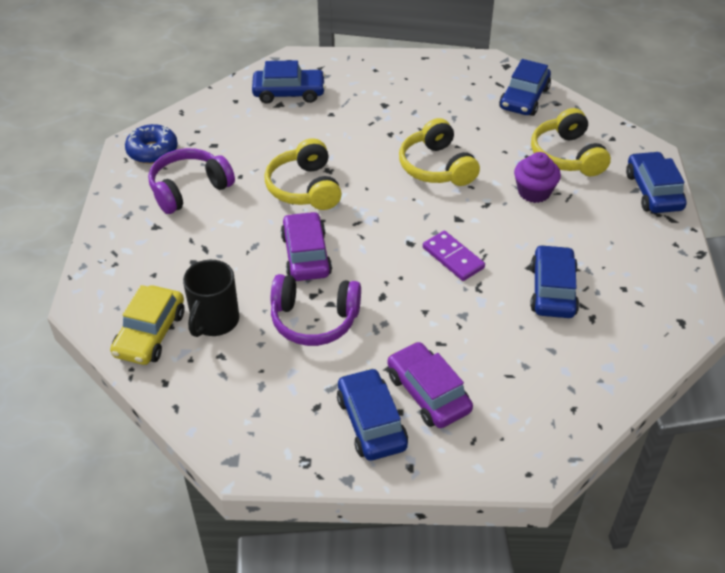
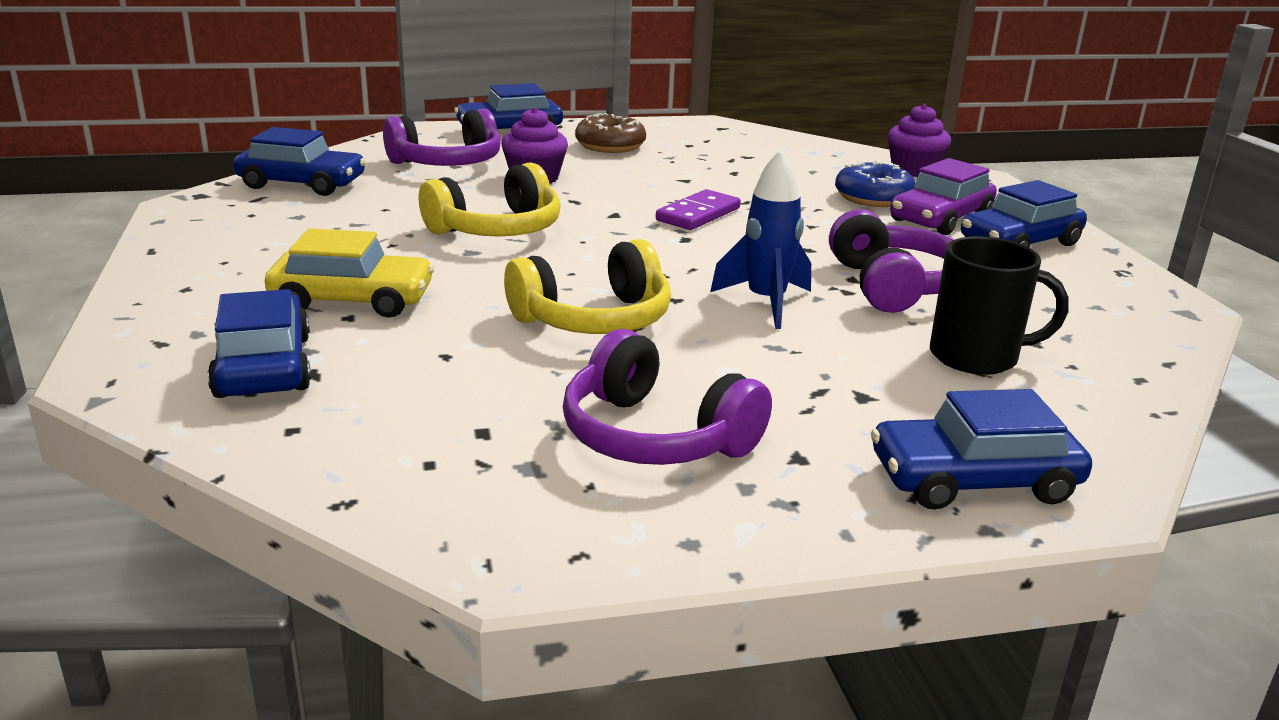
camera: 105 degrees left, 20 degrees down
(150, 333) = (1067, 409): yellow car -> yellow car (352, 300)
(152, 151) = (530, 516): blue donut -> blue donut (873, 198)
(306, 255) = (766, 303): purple car -> blue rocket
(552, 290) = (717, 170): blue car -> blue car (973, 480)
(553, 423) = (914, 170): none -> purple cupcake
(567, 156) = (447, 163): yellow headphones -> purple headphones
(615, 240) = (610, 146): none -> brown donut

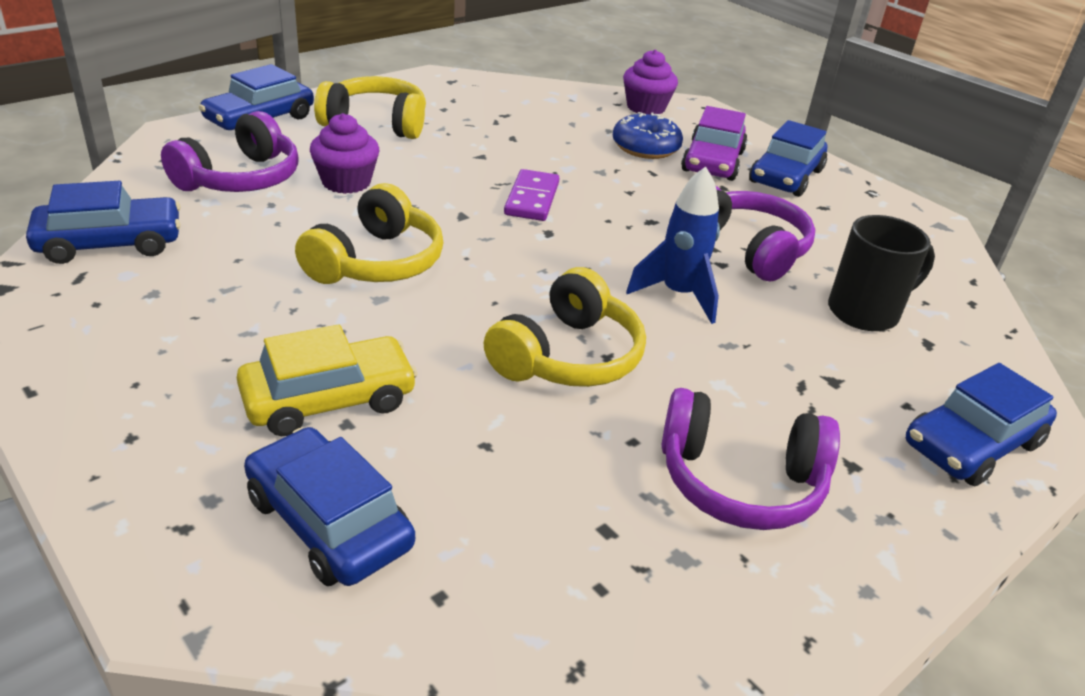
camera: 30 degrees left, 10 degrees up
(610, 146) = (376, 123): brown donut -> yellow headphones

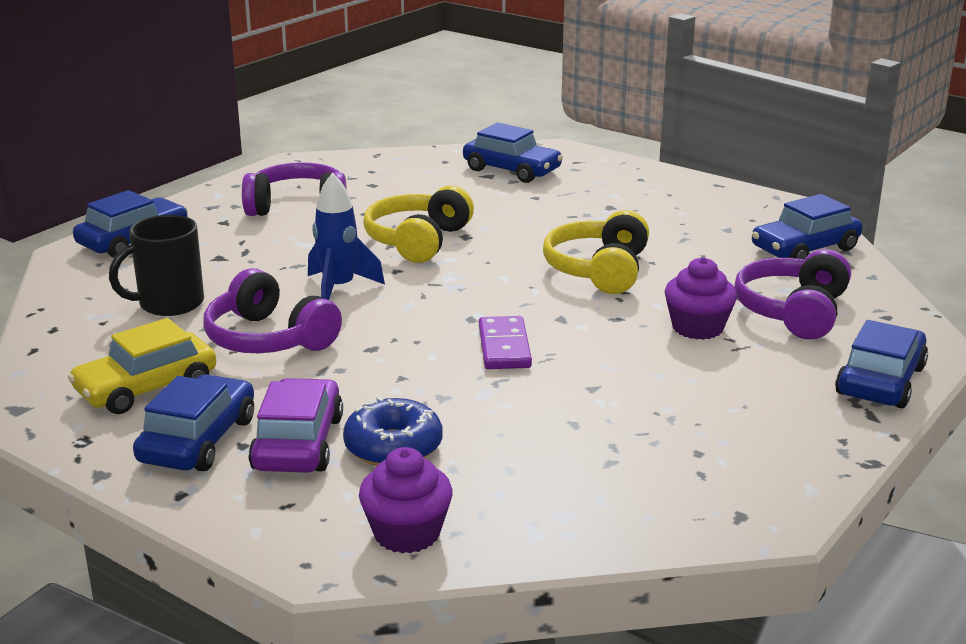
camera: 170 degrees right, 10 degrees down
(329, 399) = (555, 203): yellow car -> yellow car (146, 388)
(376, 123) = (752, 405): yellow headphones -> none

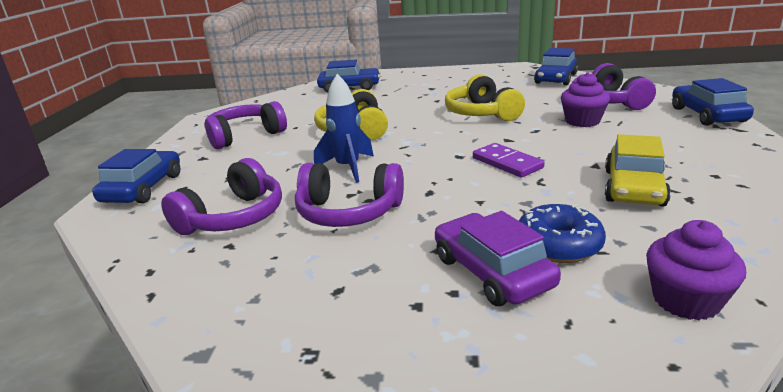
camera: 30 degrees left, 0 degrees up
(146, 388) = (303, 283): yellow car -> yellow car (633, 188)
(169, 304) = (233, 217): black mug -> purple headphones
(198, 440) = (413, 305): blue car -> none

